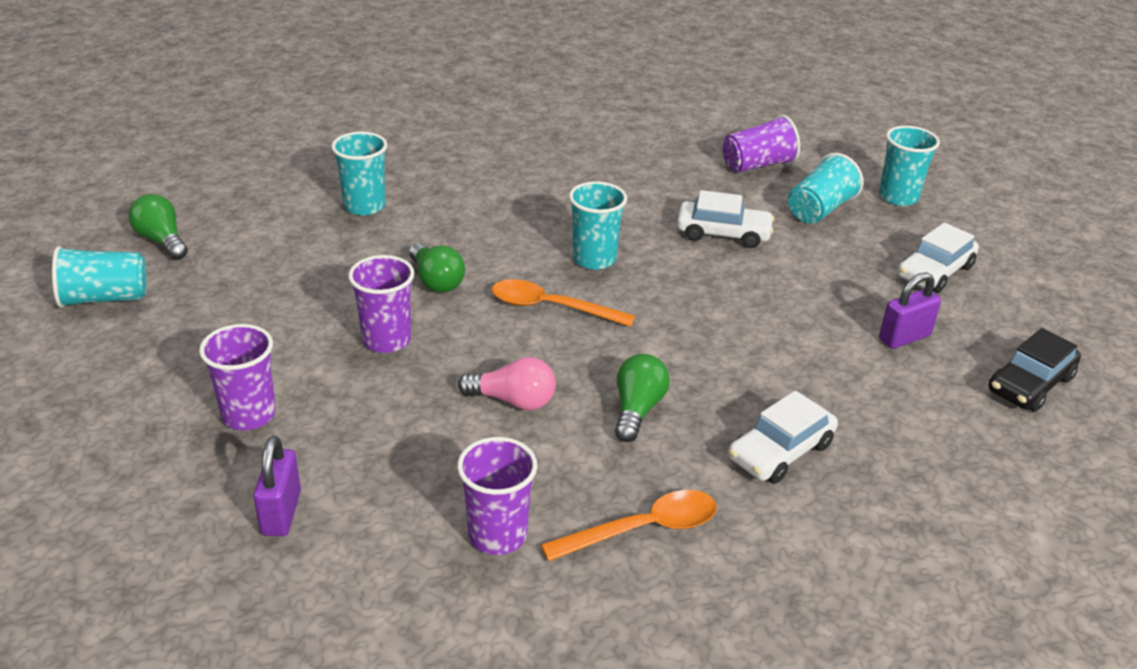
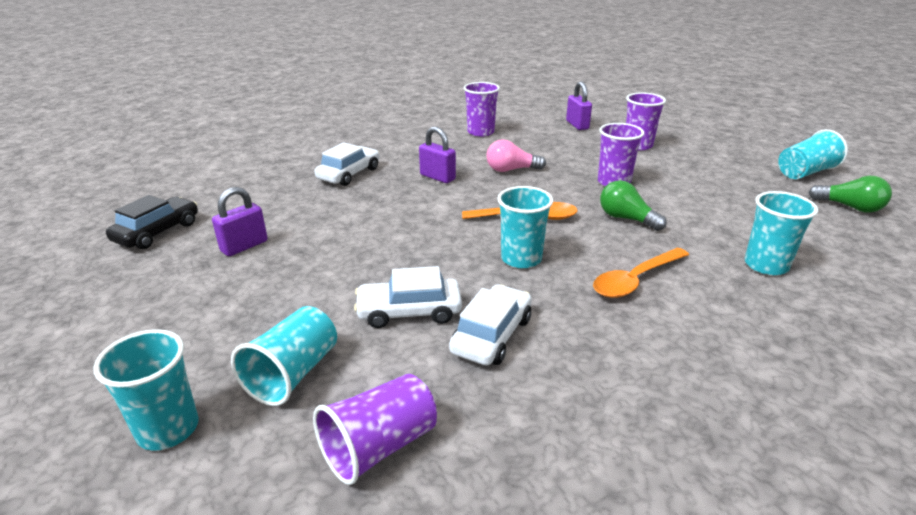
camera: 165 degrees right, 5 degrees down
(637, 410) = (437, 177): green light bulb -> purple padlock
(644, 529) = (416, 142): orange spoon -> orange spoon (635, 280)
(934, 272) = (181, 314): white car -> white car (492, 335)

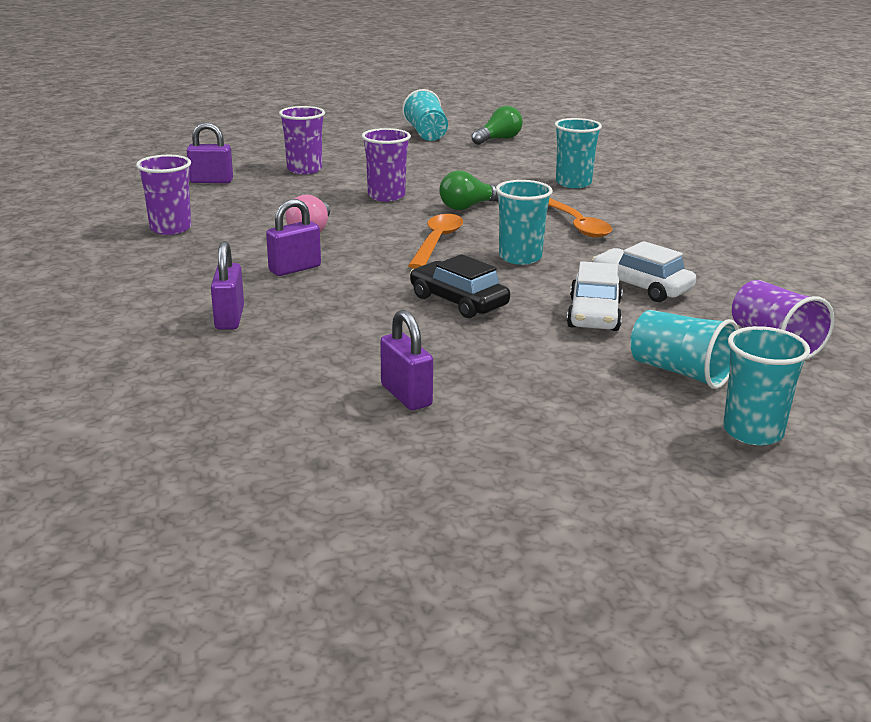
camera: 75 degrees left, 5 degrees down
(157, 232) = (315, 464): black car -> black car (458, 301)
(349, 174) = (229, 318): white car -> purple padlock

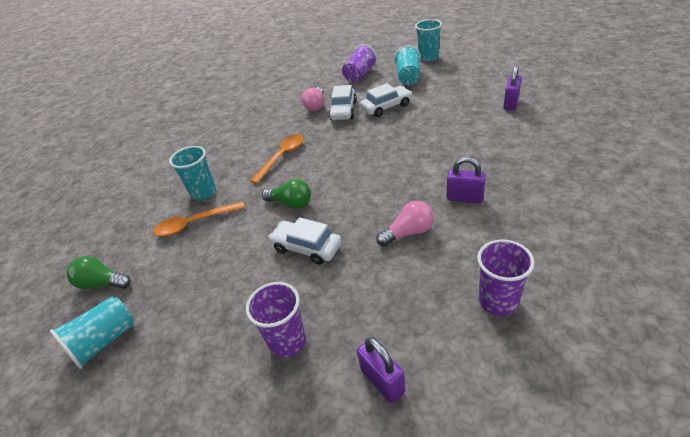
camera: 120 degrees left, 15 degrees up
(229, 318) = (541, 175): purple padlock -> none
(386, 196) = (306, 247): purple cup -> white car
(437, 242) = (362, 180): orange spoon -> orange spoon (194, 223)
(458, 301) = (422, 136): black car -> none
(520, 257) = (350, 148): turquoise cup -> none
(697, 277) = (316, 106): none -> pink light bulb

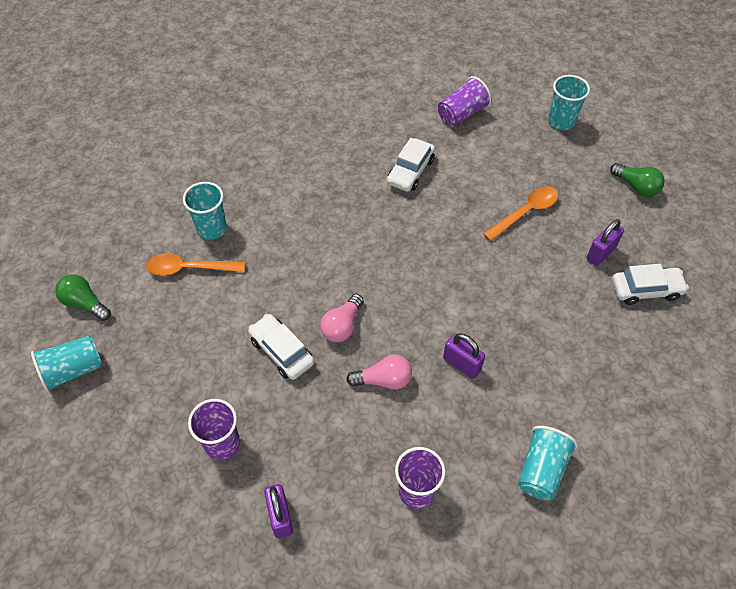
camera: 15 degrees right, 15 degrees up
(282, 157) = (311, 214): orange spoon -> orange spoon (526, 212)
(291, 203) = (291, 287): green light bulb -> green light bulb (636, 186)
(316, 106) = (384, 147): pink light bulb -> pink light bulb (342, 326)
(386, 107) = (461, 188): white car -> white car (646, 290)
(408, 77) = (515, 148): turquoise cup -> turquoise cup (541, 470)

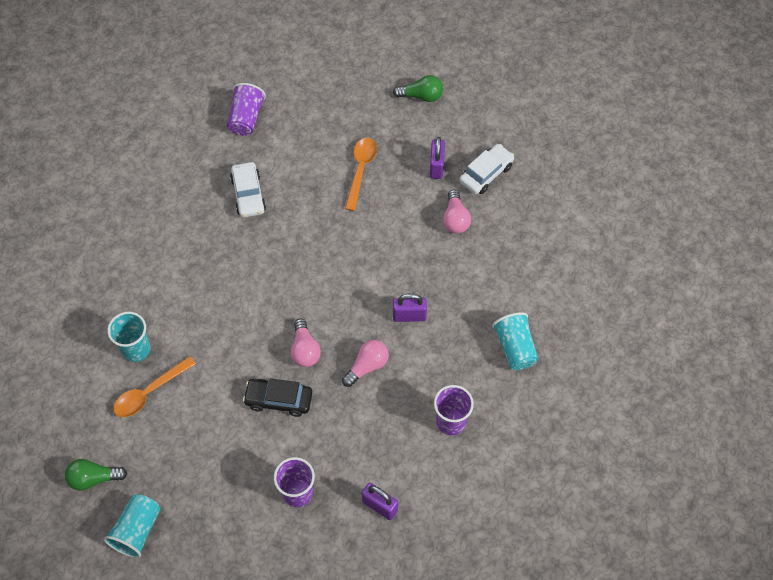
camera: 40 degrees left, 5 degrees up
(282, 351) = (279, 400): white car -> black car
(561, 121) = (327, 75): turquoise cup -> none
(581, 309) = (455, 219): none -> pink light bulb

